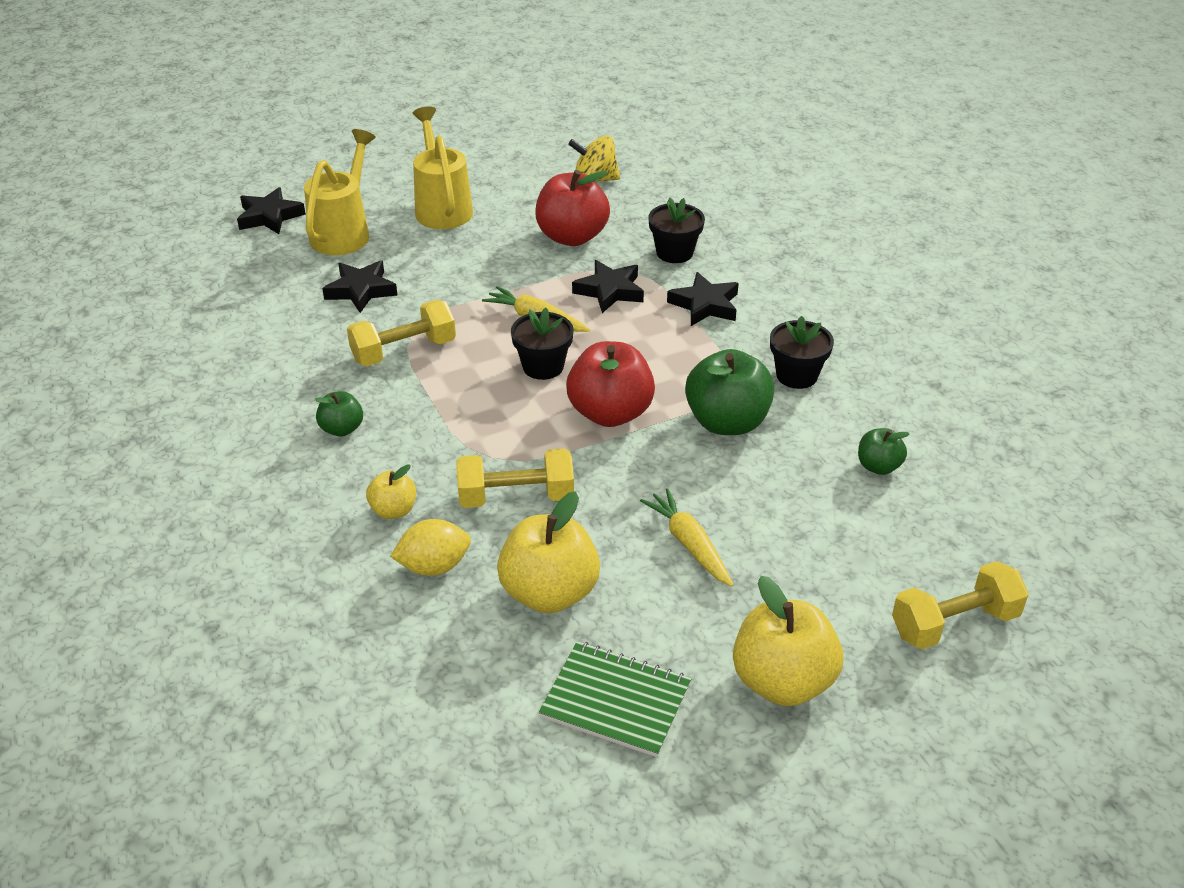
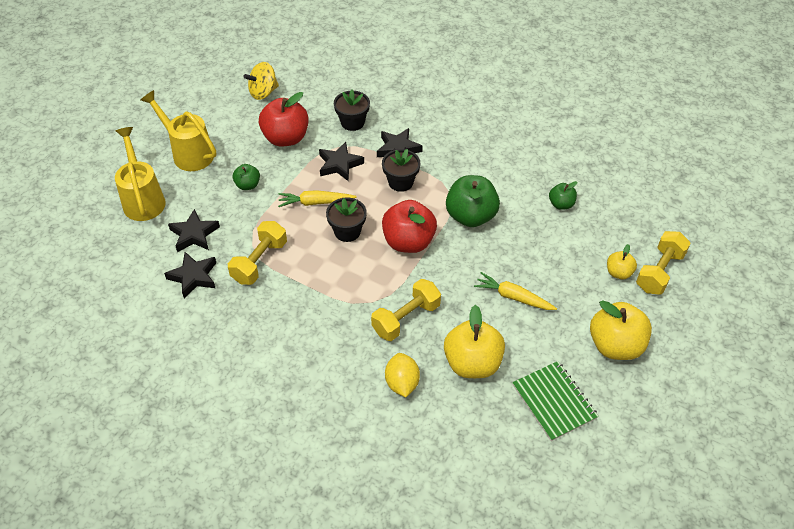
camera: 35 degrees left, 10 degrees up
(269, 216) = (81, 210): black star -> black star (193, 277)
(342, 429) = (272, 330): green apple -> green apple (248, 185)
(393, 510) = (349, 363): yellow apple -> yellow apple (618, 273)
(434, 566) = (402, 383): yellow lemon -> yellow lemon turned 45 degrees counterclockwise
(616, 701) = (554, 401): green notebook -> green notebook turned 75 degrees clockwise
(796, 375) = (480, 170): black flower pot -> black flower pot (400, 182)

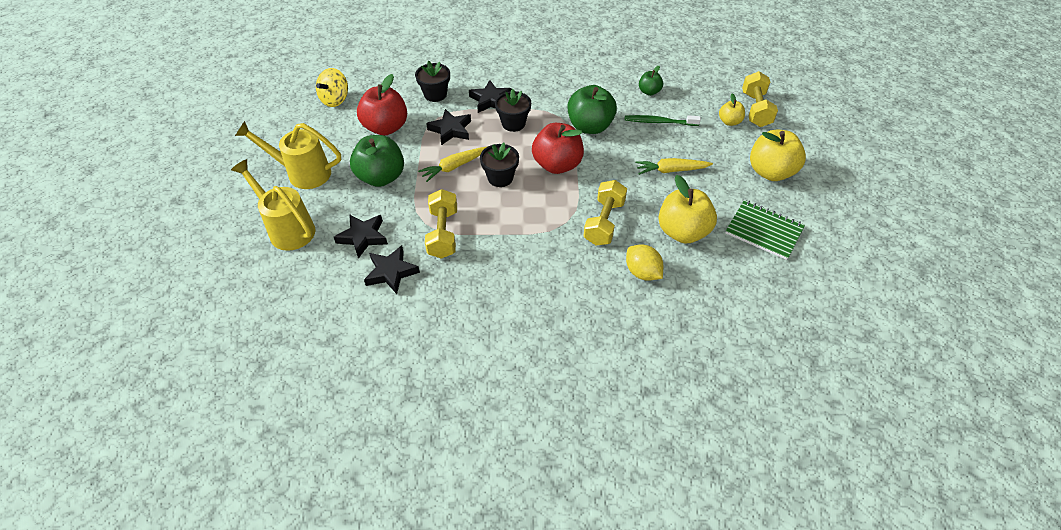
camera: 30 degrees left, 0 degrees up
(248, 185) = (381, 177): green apple -> green apple, size x1.90
(544, 241) = (659, 122): none -> green toothbrush

